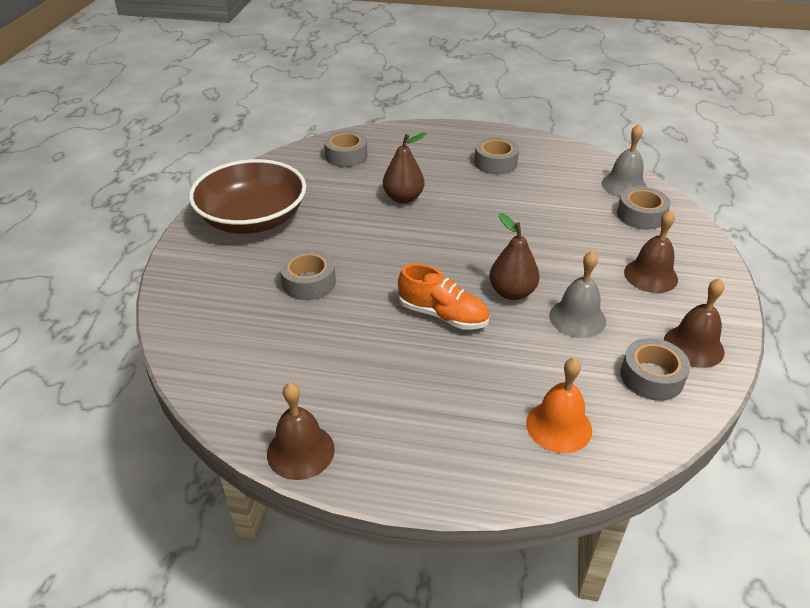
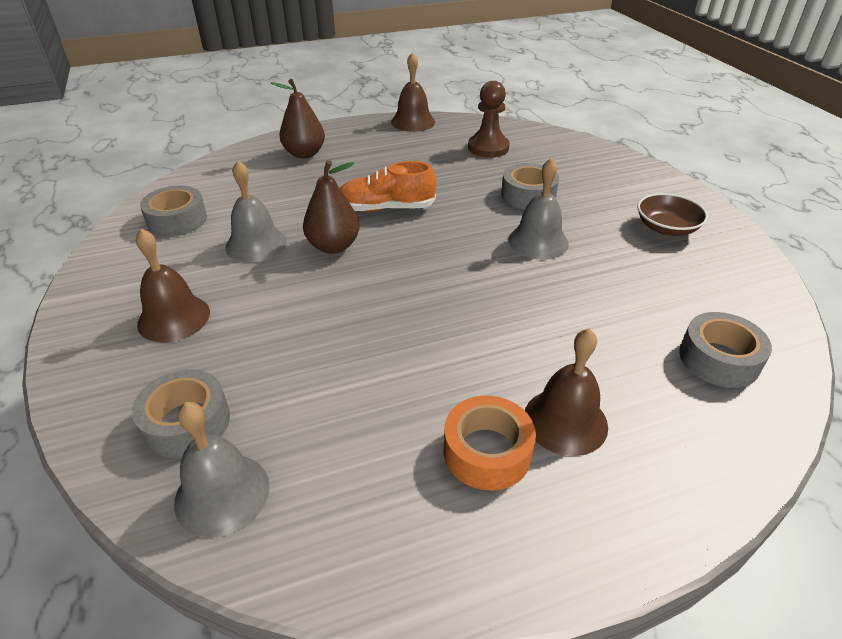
camera: 150 degrees right, 0 degrees up
(253, 219) = (666, 228): brown bowl -> brown bowl, size x0.48
(269, 358) = (488, 148): none -> brown pawn
(354, 241) = (538, 241): none -> grey bell
(403, 198) = (551, 315): brown pear -> brown pear (304, 154)
(495, 162) = (487, 451): grey tape -> orange tape
(559, 426) = (252, 172): orange bell -> none
(693, 346) = (131, 255): brown bell -> brown bell (565, 421)

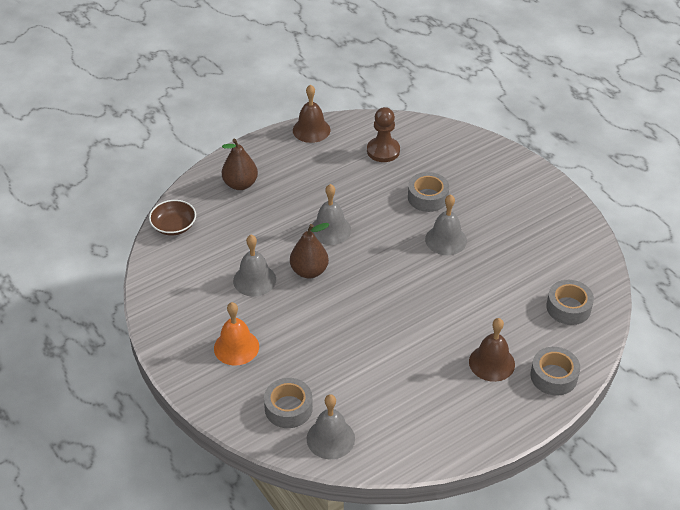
camera: 15 degrees left, 5 degrees up
(174, 318) = (236, 347): brown bell -> orange bell
(177, 220) = (183, 270): grey tape -> grey tape (553, 376)
(386, 208) = (330, 229): orange shoe -> grey bell
(487, 451) = (455, 388): orange tape -> none
(666, 228) = (528, 211): brown bowl -> brown bowl (174, 226)

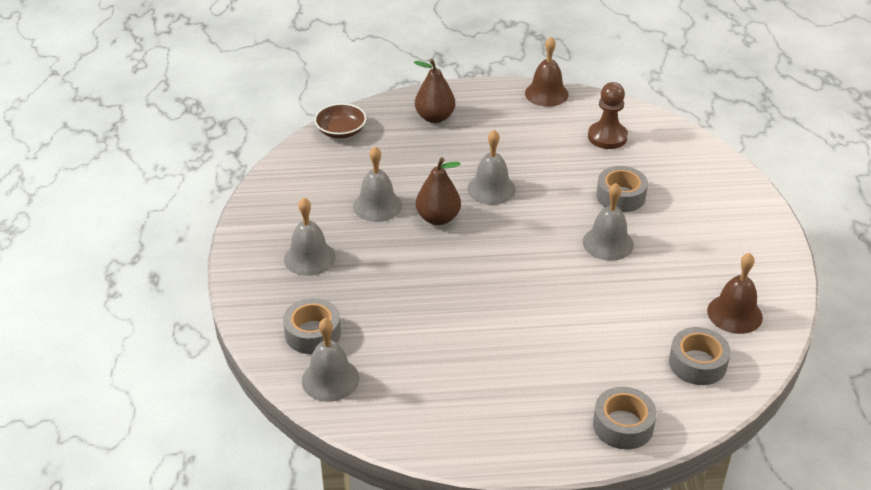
camera: 30 degrees right, 5 degrees down
(236, 347) = (309, 258): orange bell -> grey bell
(491, 363) = (561, 381): brown bell -> brown bell (734, 314)

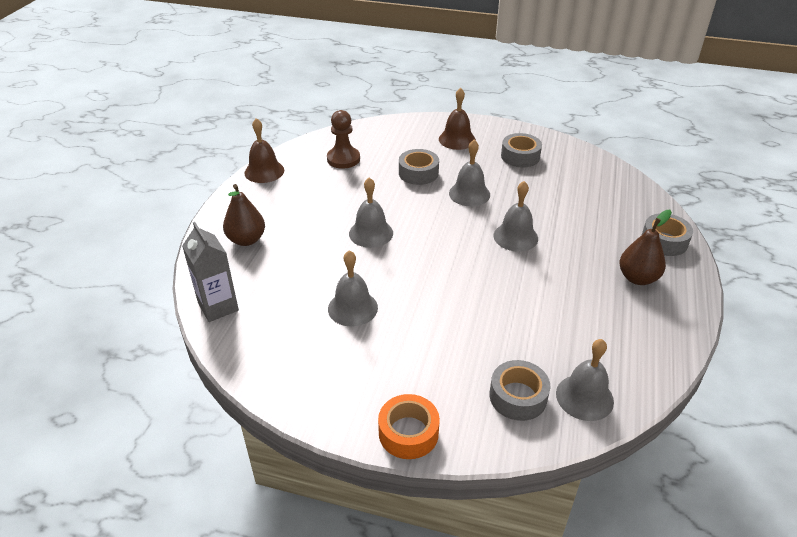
camera: 70 degrees left, 0 degrees up
(247, 274) = (408, 433): none -> orange tape
(309, 258) = (406, 375): grey bell -> grey bell (515, 237)
(341, 131) = (218, 307): brown bowl -> grey carton
(438, 218) = (392, 273): brown pear -> brown pear (637, 278)
(697, 363) = (609, 192): grey tape -> grey tape (520, 156)
(734, 314) = (565, 164): brown bell -> brown bell (457, 139)

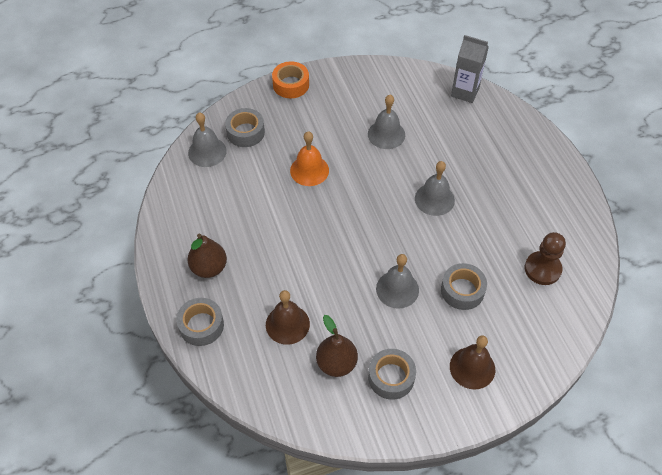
camera: 145 degrees right, 15 degrees up
(246, 240) = (510, 144): brown pear -> brown pear (336, 363)
(264, 171) = (585, 213): brown bell -> brown bell (287, 324)
(470, 314) = (309, 170): none -> orange bell
(515, 237) = (324, 259): grey bell -> none

